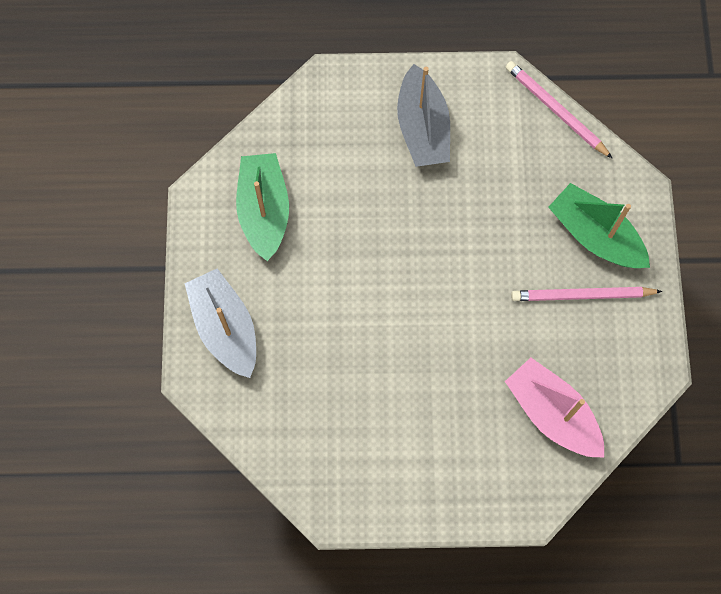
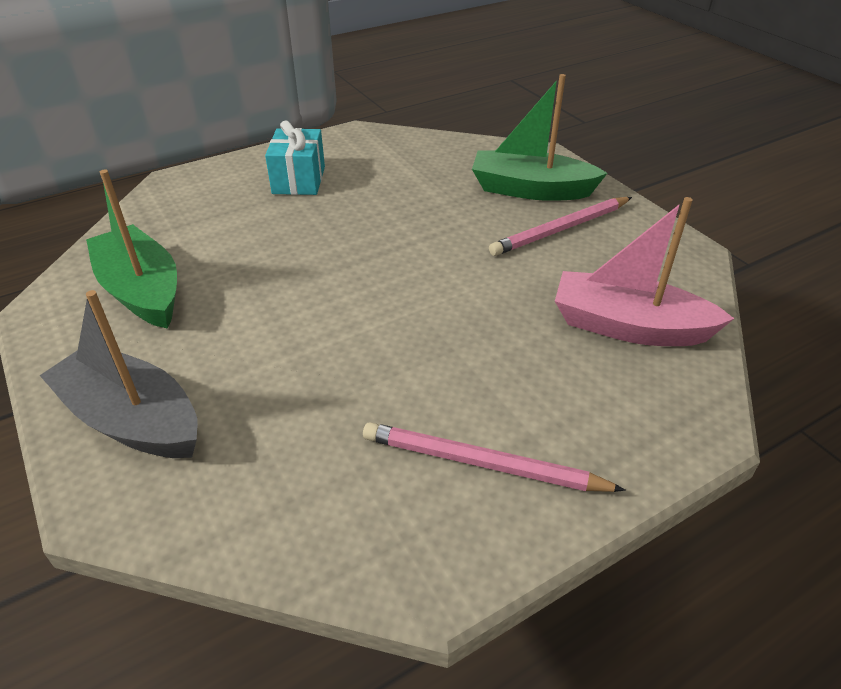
camera: 30 degrees left, 30 degrees down
(422, 128) = (298, 180): grey boat -> turquoise gift
(555, 111) = (421, 136): pink pencil -> pink pencil (482, 464)

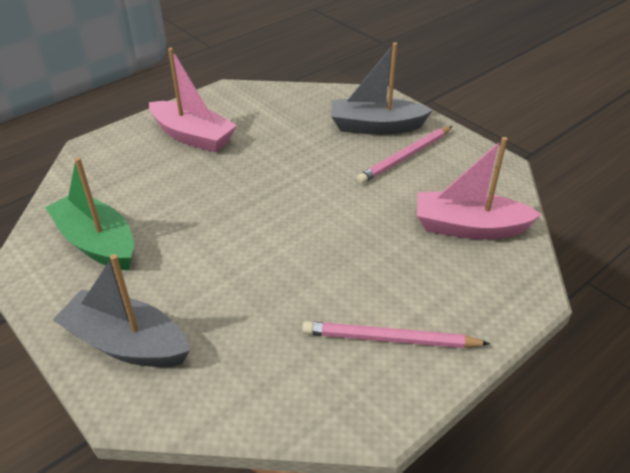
camera: 10 degrees left, 0 degrees up
(298, 180) = (193, 136): turquoise gift -> pink boat
(531, 190) = (376, 127): green boat -> grey boat

